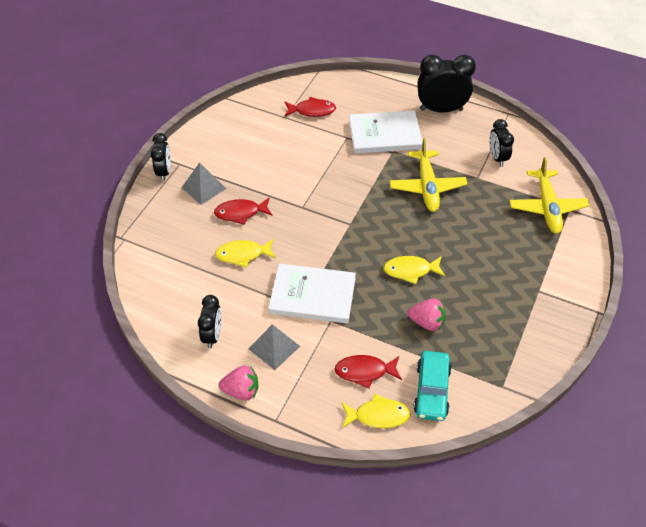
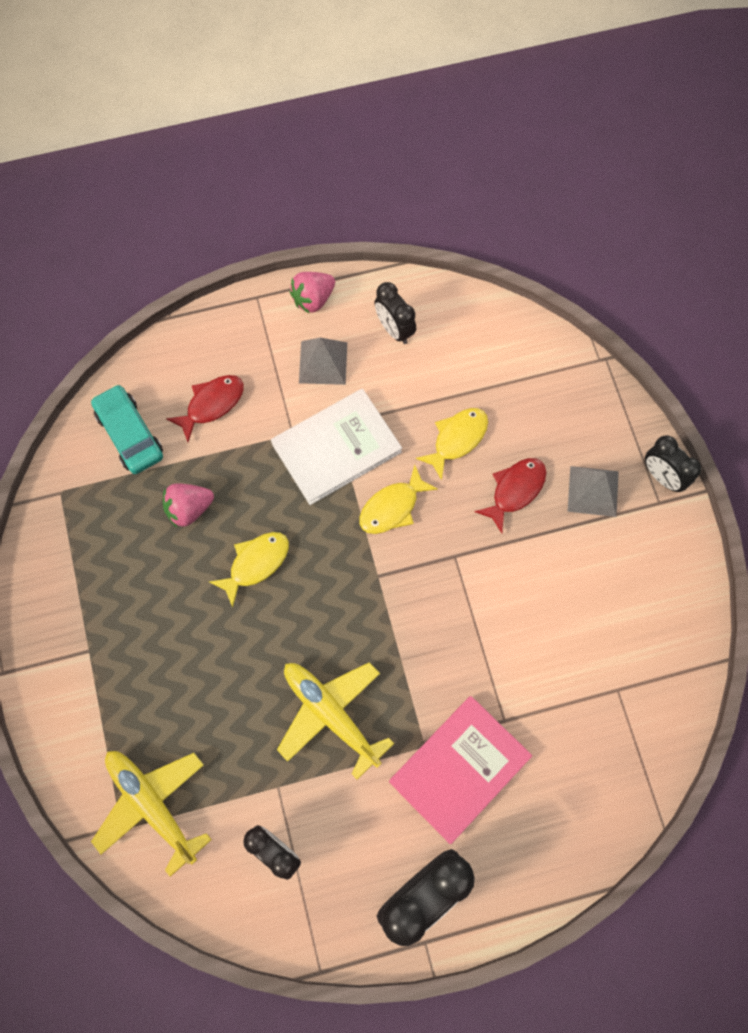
camera: 140 degrees right, 20 degrees up
(312, 111) = (594, 733): red fish -> none
(378, 415) = (164, 371): yellow fish -> yellow fish (392, 507)
(385, 134) = (459, 769): white book -> pink book

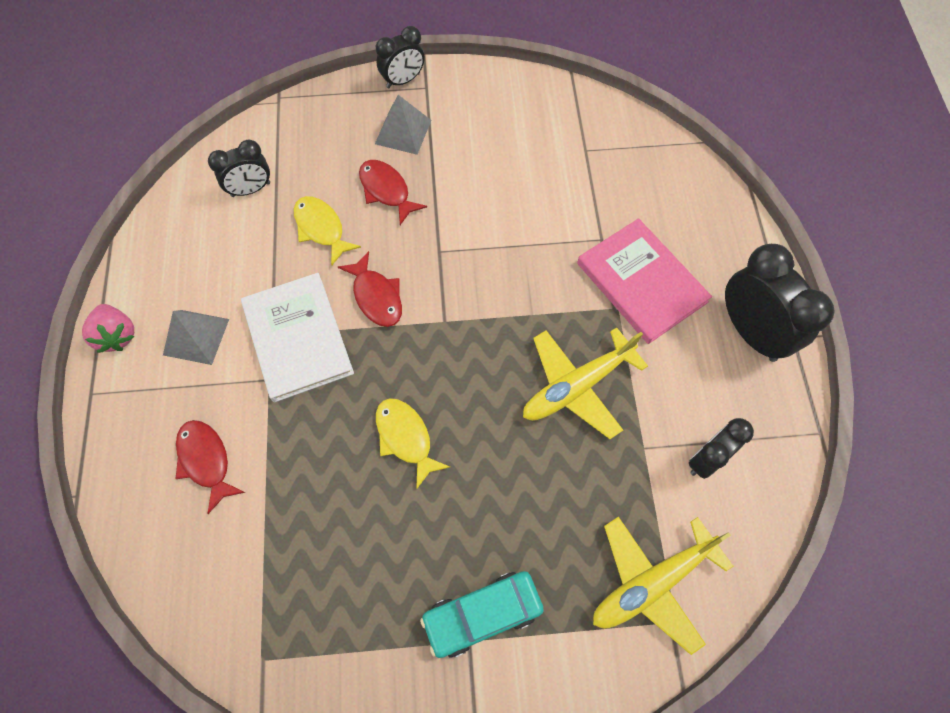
camera: 80 degrees left, 5 degrees down
(130, 434) = (212, 562): turquoise car -> turquoise car (482, 614)
(189, 509) = (325, 502): pink strawberry -> none
(392, 507) = (376, 296): yellow fish -> red fish
(394, 329) = (183, 263): black clock -> black clock (251, 189)

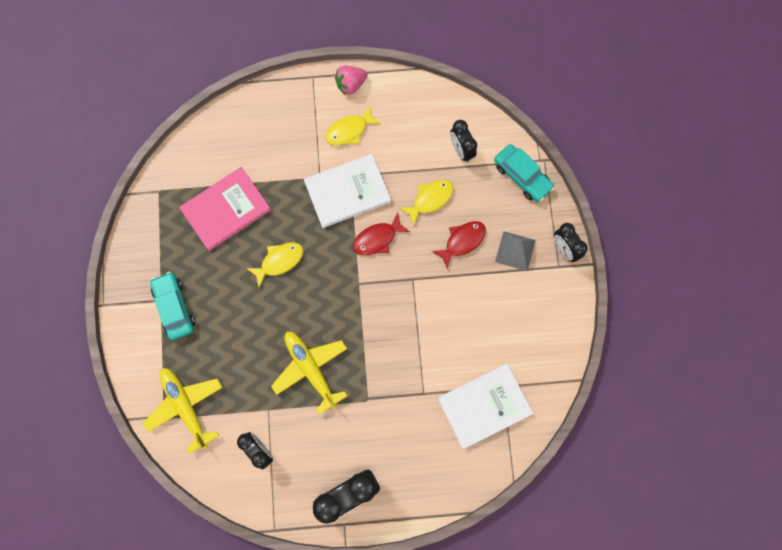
camera: 90 degrees right, 10 degrees up
(196, 337) = (349, 130): grey pyramid -> yellow fish
(206, 461) = (269, 147): red fish -> none
(299, 121) = (522, 176): none -> turquoise car
(612, 170) = (484, 406): none -> white book
(641, 282) = (388, 419): pink book -> pink book (226, 209)

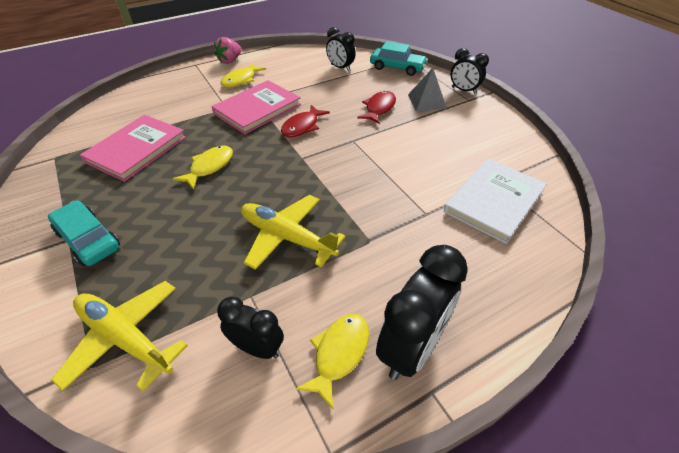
camera: 25 degrees left, 30 degrees down
(347, 192) = (257, 109): white book -> pink book
(430, 199) = (334, 95): yellow fish -> yellow fish (339, 354)

